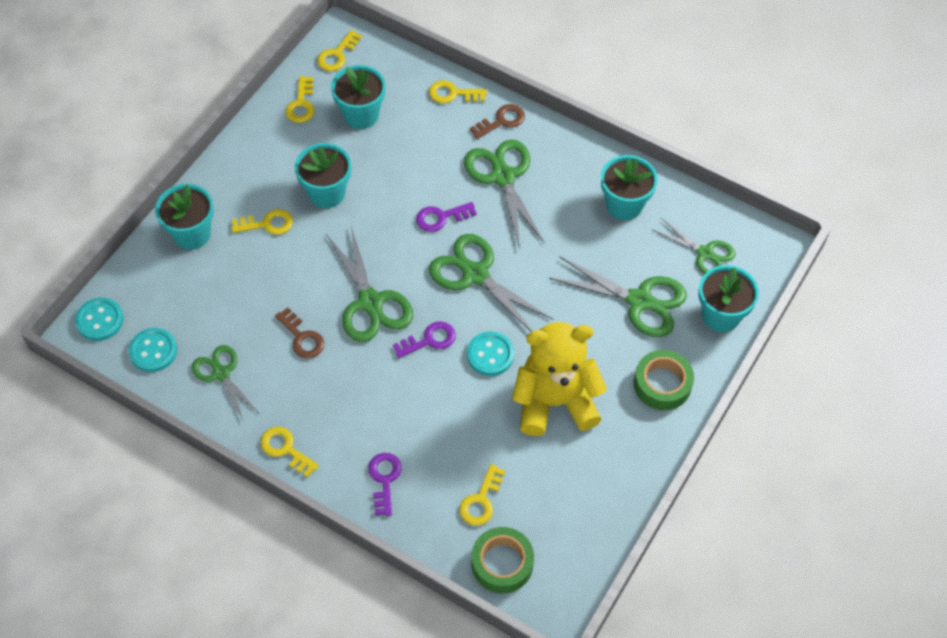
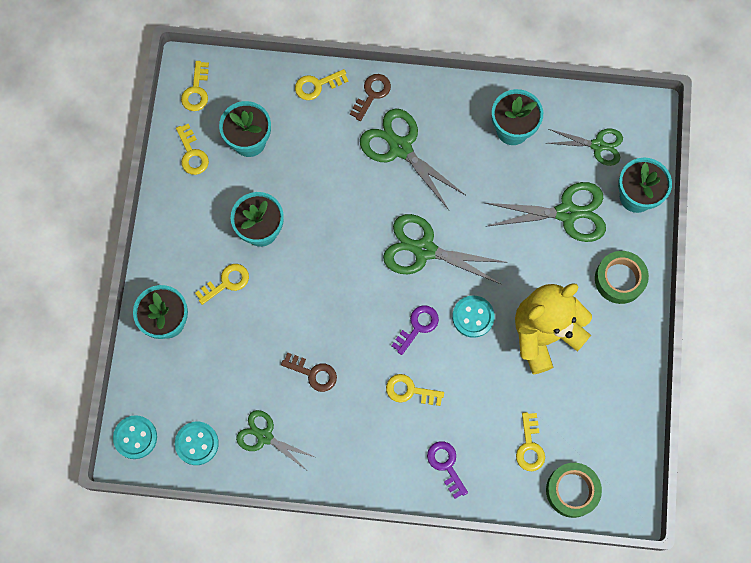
camera: 25 degrees left, 15 degrees up
(285, 449) = (353, 477): yellow key -> yellow key (410, 391)
(370, 303) = (352, 315): green scissors -> none
(441, 217) = (369, 210): purple key -> none

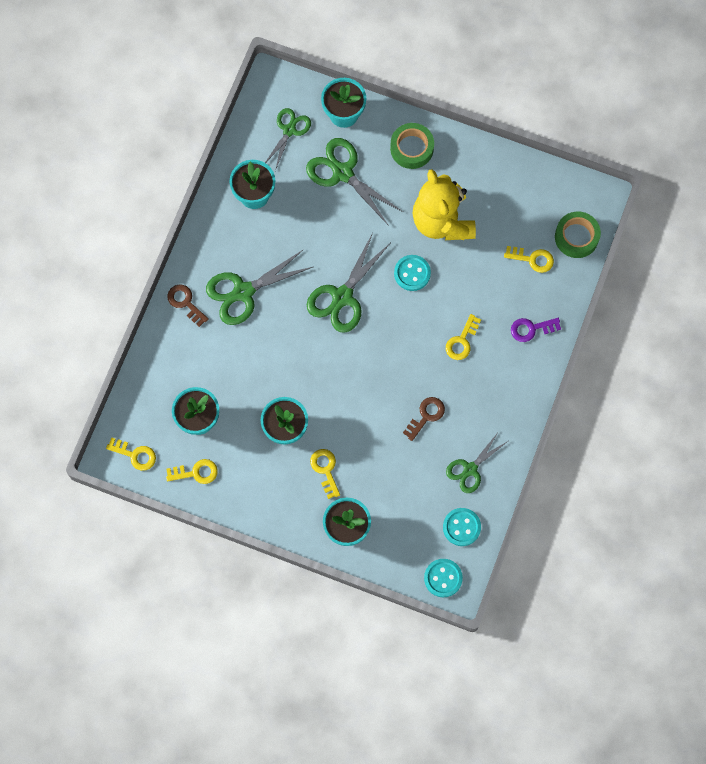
camera: 75 degrees left, 0 degrees up
(317, 85) = (162, 348): yellow key -> none
(417, 326) = (408, 320): purple key -> none
(567, 213) = (342, 172): green scissors -> green scissors turned 60 degrees counterclockwise

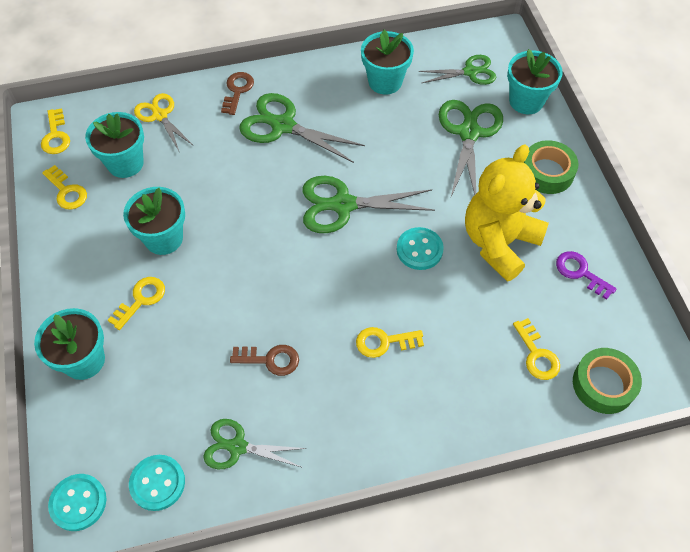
camera: 55 degrees right, 15 degrees down
(169, 371) = (160, 115): none -> yellow scissors
(531, 329) = (456, 405): purple key -> purple key (580, 273)

